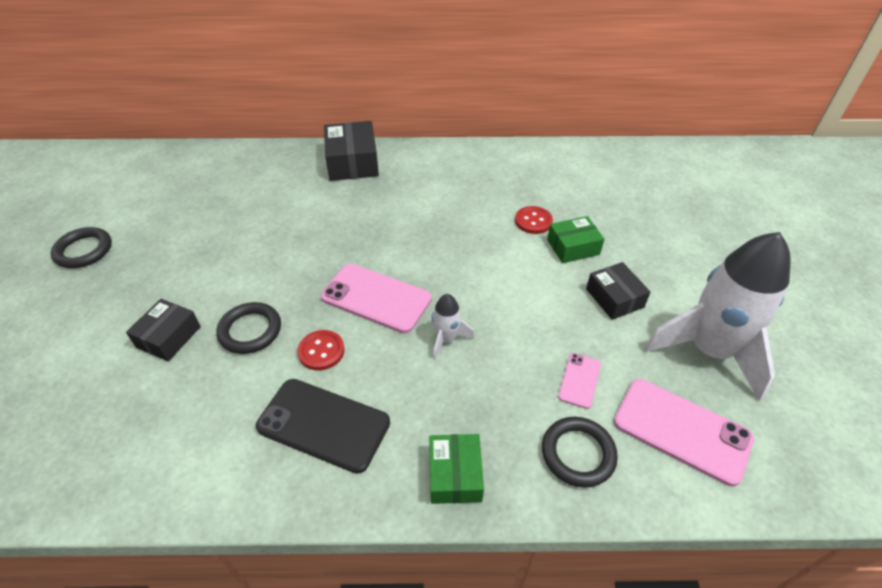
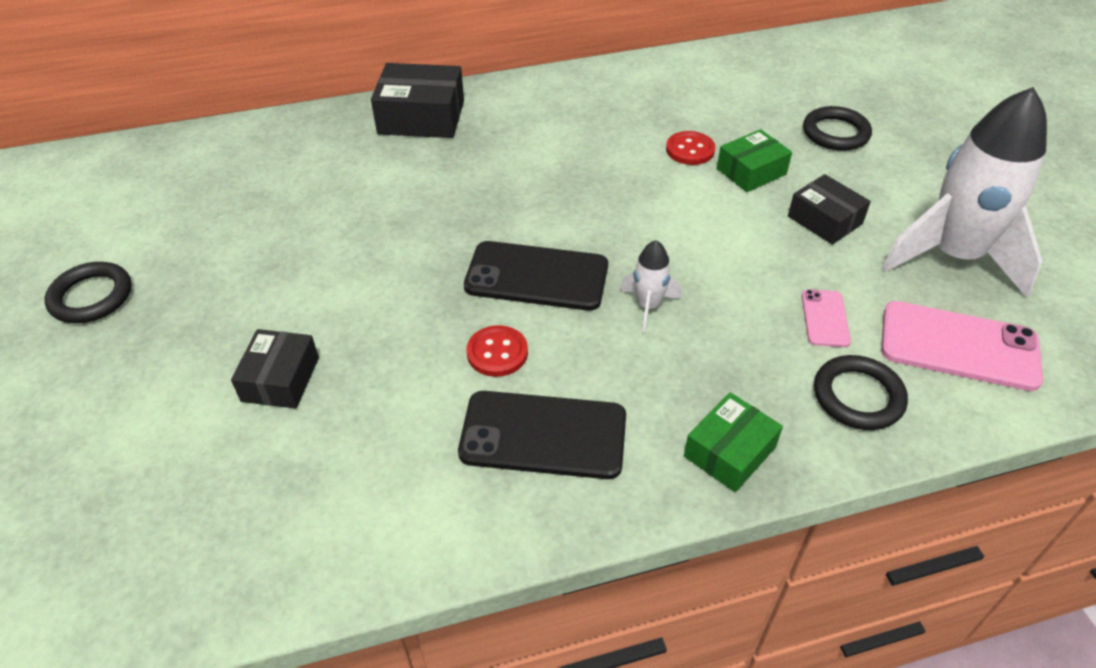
camera: 15 degrees left, 0 degrees up
(250, 331) = (390, 348): black ring -> black ring (835, 133)
(352, 162) = (421, 117): black box -> black box turned 60 degrees counterclockwise
(376, 298) = (536, 276): pink phone -> black phone
(455, 475) = (729, 452): green box -> green box turned 60 degrees clockwise

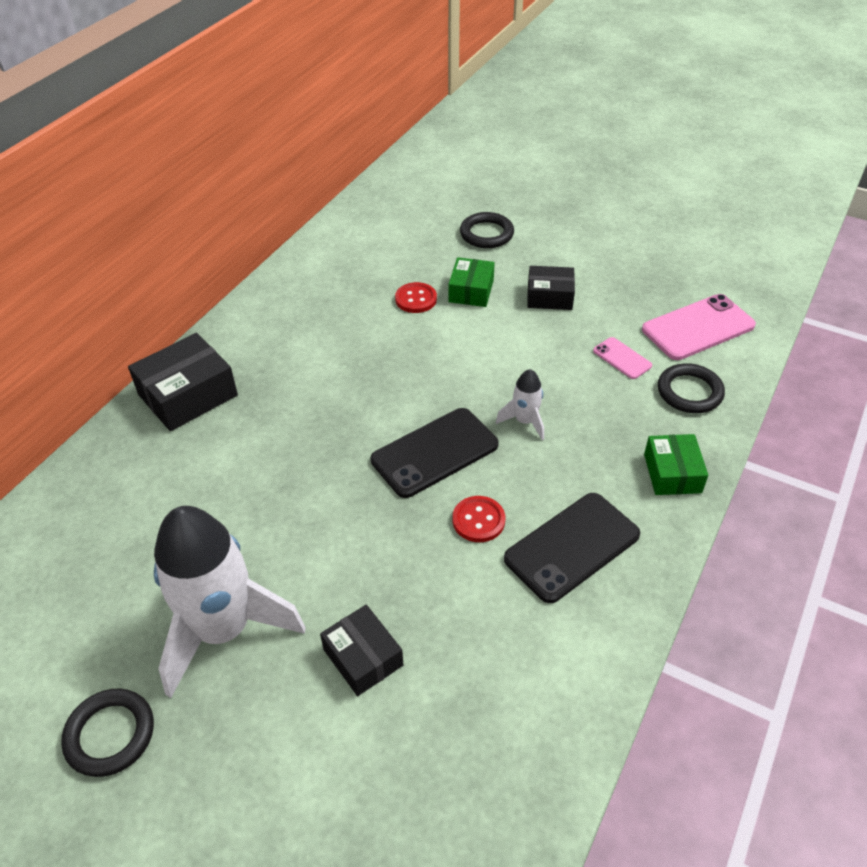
camera: 45 degrees left, 0 degrees up
(953, 256) = (636, 276): white rocket -> white rocket (223, 629)

